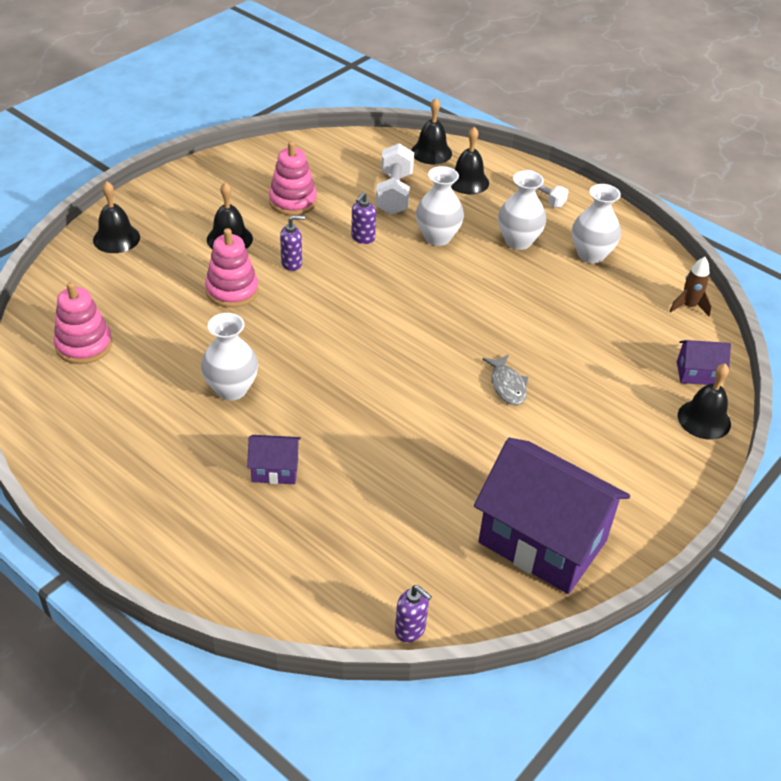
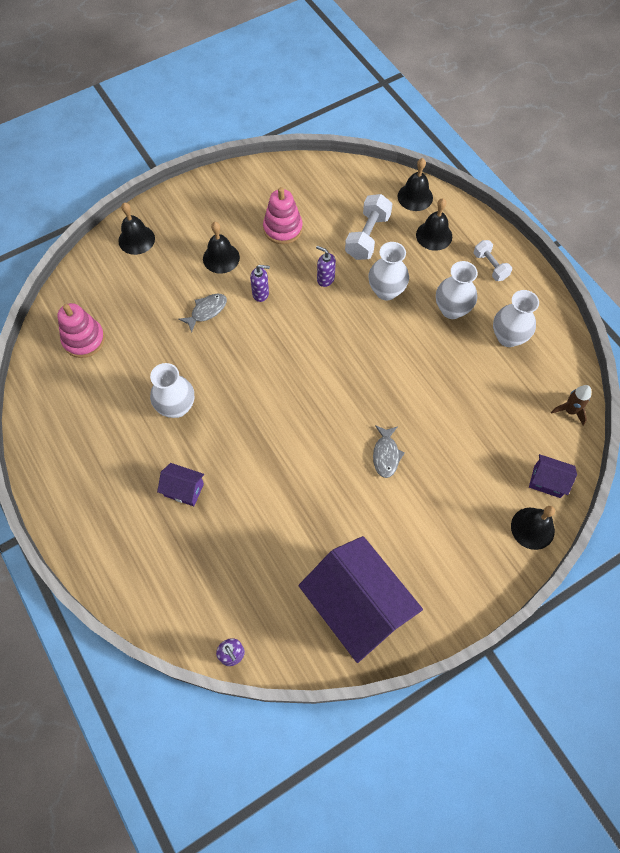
camera: 20 degrees right, 20 degrees up
(232, 290) = (206, 311): pink stacking toy -> grey fish
(363, 238) = (325, 279): purple soap dispenser -> purple soap dispenser turned 75 degrees clockwise

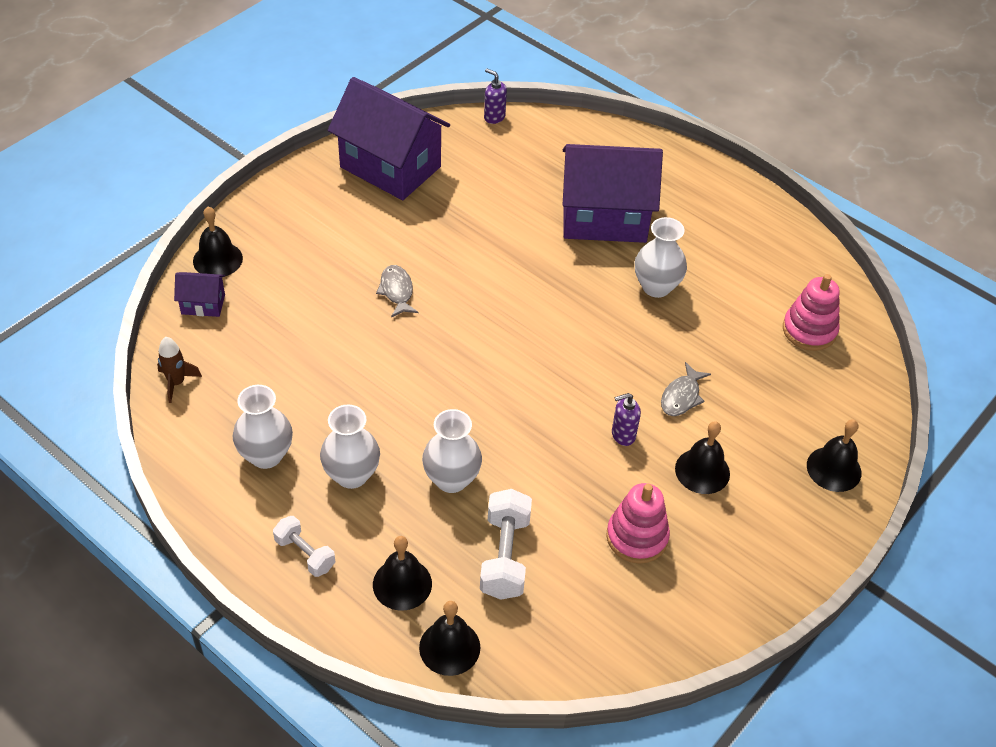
camera: 160 degrees right, 15 degrees down
(184, 490) = (604, 218): purple house -> purple house, size x2.29
(325, 279) = (543, 476): purple soap dispenser -> none

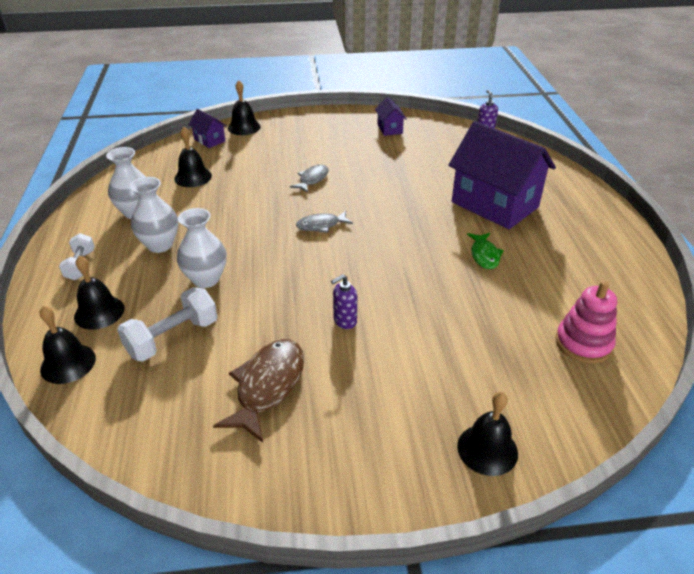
camera: 45 degrees right, 10 degrees down
(177, 383) = (148, 163): brown rocket -> none
(390, 167) = (390, 129): purple house -> purple house, size x0.44
(623, 435) = (344, 321): purple soap dispenser -> purple soap dispenser turned 60 degrees counterclockwise
(637, 537) = (268, 386): pink stacking toy -> brown fish
(656, 287) = (484, 255): white vase -> green fish
(681, 396) = (419, 324): grey fish -> grey fish (321, 225)
(702, 471) = (372, 378): black bell -> black bell (193, 177)

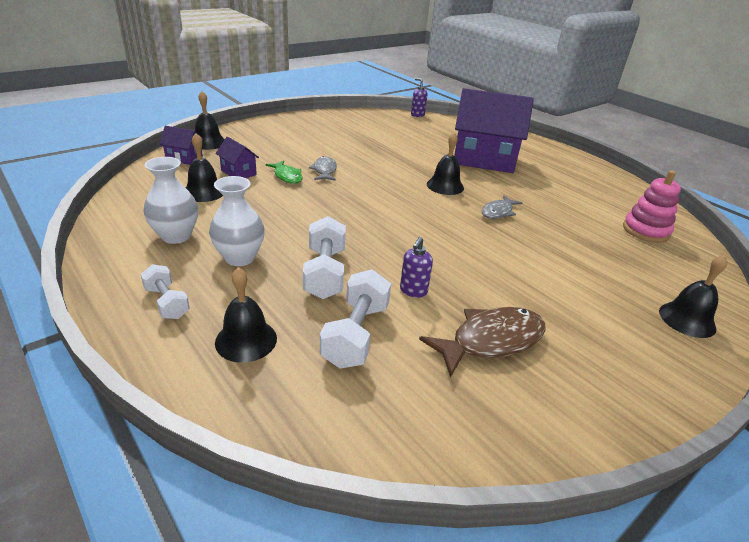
camera: 35 degrees left, 5 degrees down
(68, 363) = (270, 404): black bell -> black bell (445, 186)
(206, 279) = (325, 273): white vase -> white dumbbell
(268, 386) = (491, 341): brown fish -> brown fish turned 75 degrees clockwise
(321, 225) = (376, 203): grey fish -> grey fish (498, 212)
(344, 321) = (485, 268): purple soap dispenser -> purple soap dispenser (413, 291)
(390, 129) = (343, 123): purple house -> purple house (238, 172)
(484, 255) = (519, 193): green fish -> green fish (287, 176)

